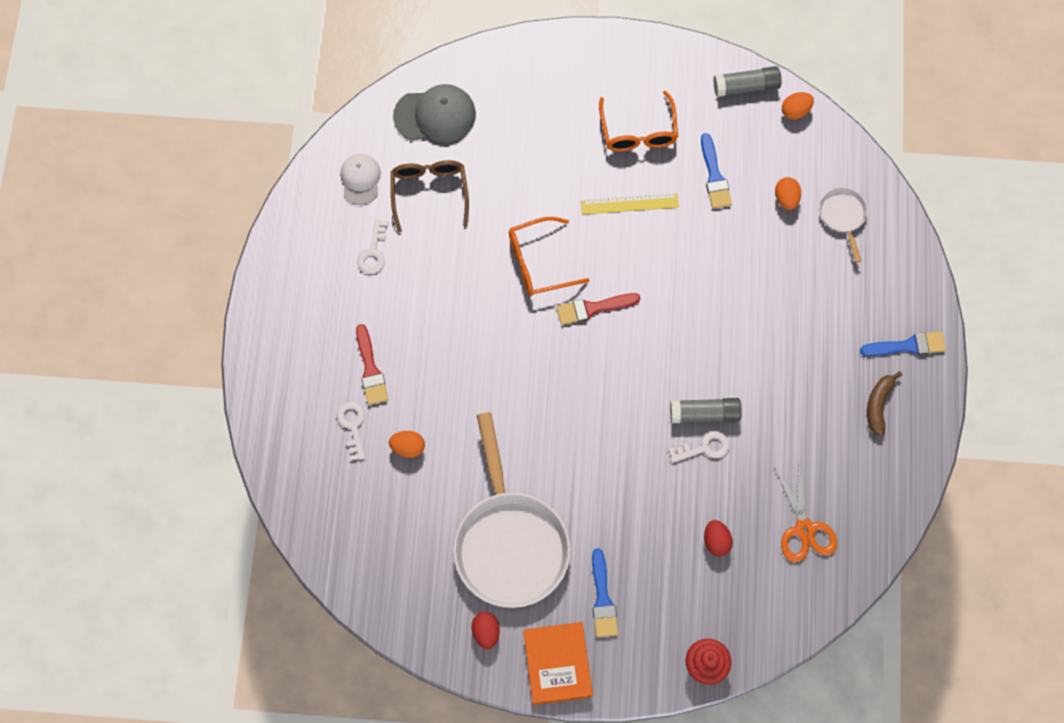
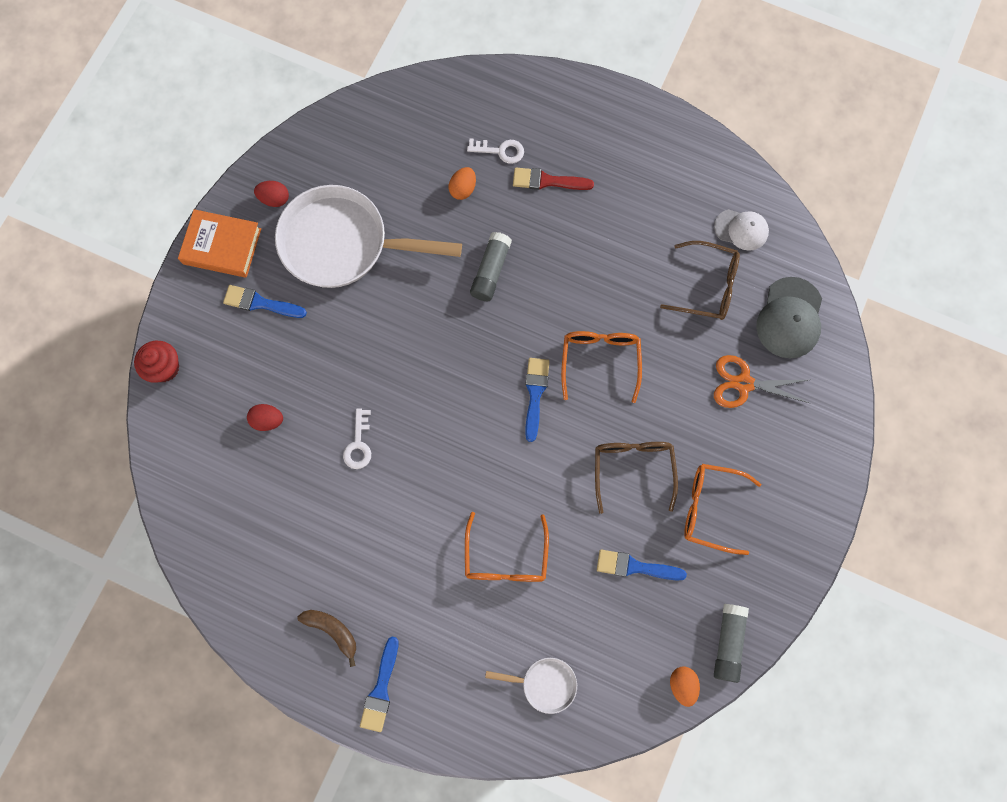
camera: 110 degrees right, 5 degrees up
(373, 252) = (662, 218): white key -> none
(593, 308) = (535, 394): red brush -> blue brush
(629, 204) = (633, 469): yellow ruler -> brown glasses
(704, 414) = (391, 457): grey glue stick -> grey glue stick (490, 271)
(752, 283) = (506, 557): none -> orange glasses
(786, 198) = (585, 631): orange egg -> none
(804, 529) = (244, 505): orange scissors -> orange scissors (743, 383)

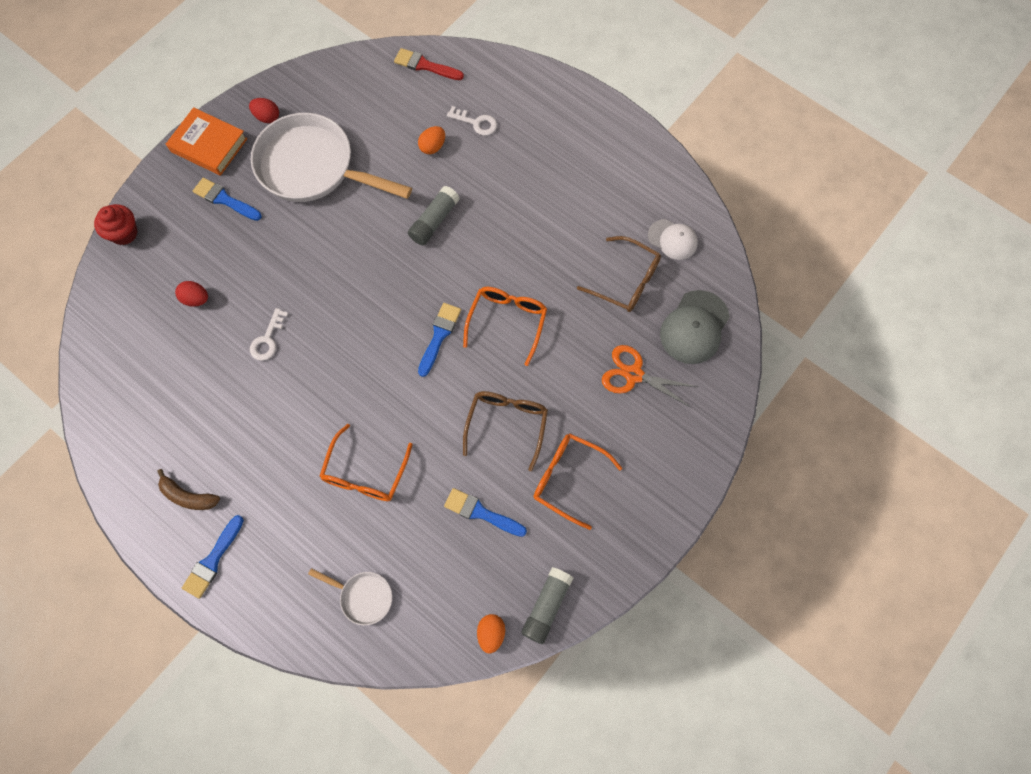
camera: 15 degrees right, 5 degrees down
(332, 631) = (188, 496): brown banana -> brown banana turned 150 degrees clockwise
(547, 181) = (509, 157): red brush -> red brush (425, 65)

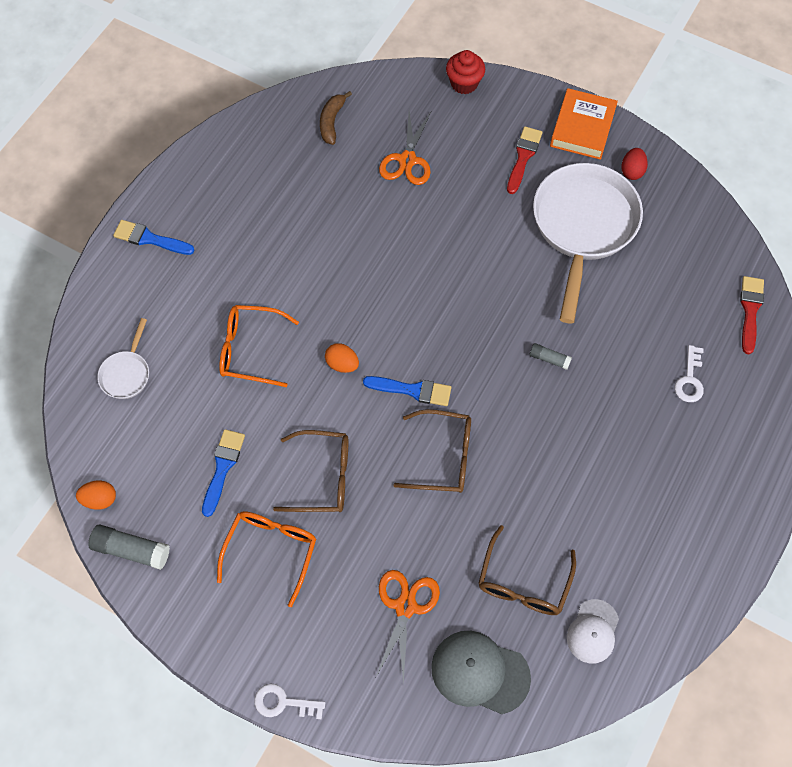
camera: 80 degrees right, 5 degrees down
(188, 496) = (208, 204): brown banana -> brown banana (332, 122)
(196, 299) = (407, 160): red egg -> orange scissors
(225, 199) = (523, 157): blue brush -> red brush
(268, 339) = (377, 231): white key -> white key (283, 702)
(432, 147) = (643, 339): orange egg -> orange egg (342, 364)
(434, 221) = (549, 359): grey glue stick -> grey glue stick, size x0.58
(507, 322) = (443, 457): orange glasses -> brown glasses

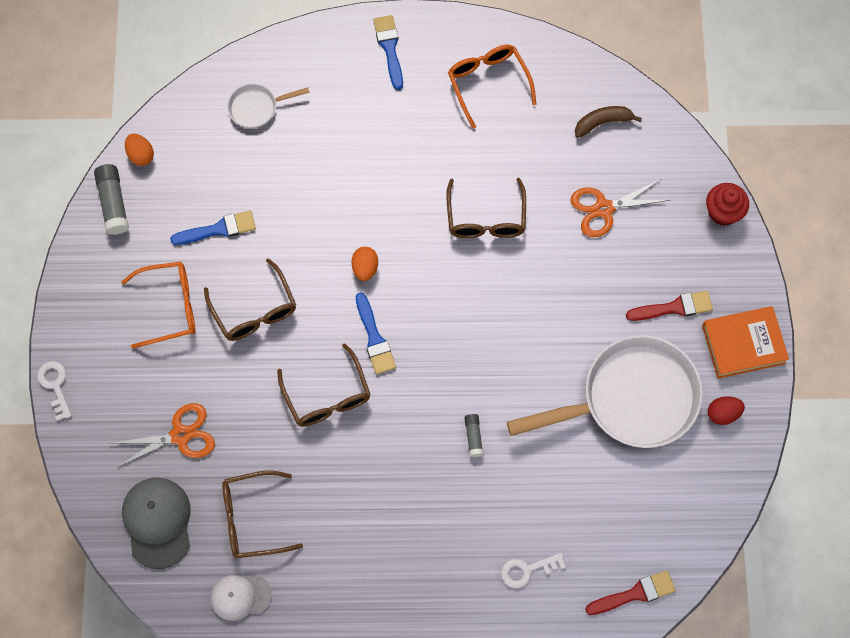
camera: 60 degrees right, 5 degrees up
(250, 349) = (334, 188): orange glasses -> orange glasses (488, 83)
(358, 248) = (486, 218): none -> brown glasses

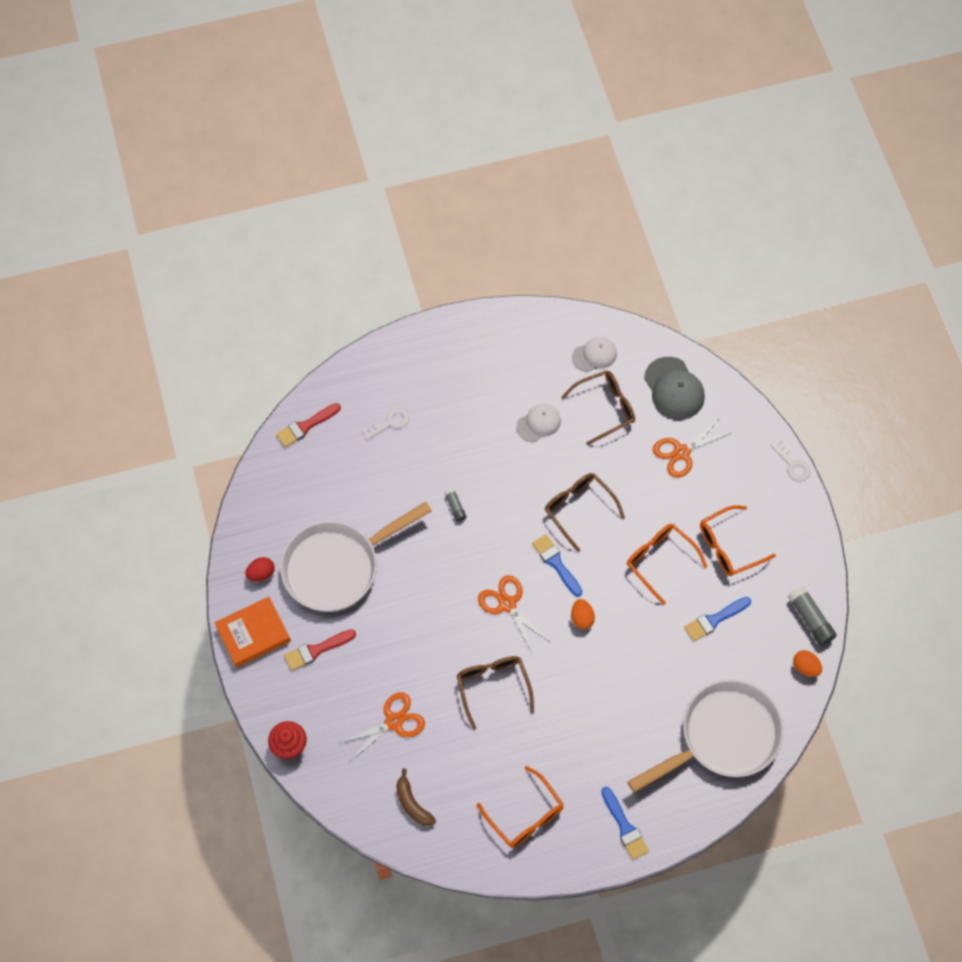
camera: 165 degrees right, 5 degrees down
(254, 310) = (660, 561): brown glasses -> orange glasses
(257, 108) = (723, 737): white pan -> white pan, size x2.25
(341, 520) = (538, 423): none -> white cap
(444, 305) = (507, 604): none -> orange scissors
(603, 122) = (412, 803): brown banana -> brown banana turned 90 degrees clockwise

